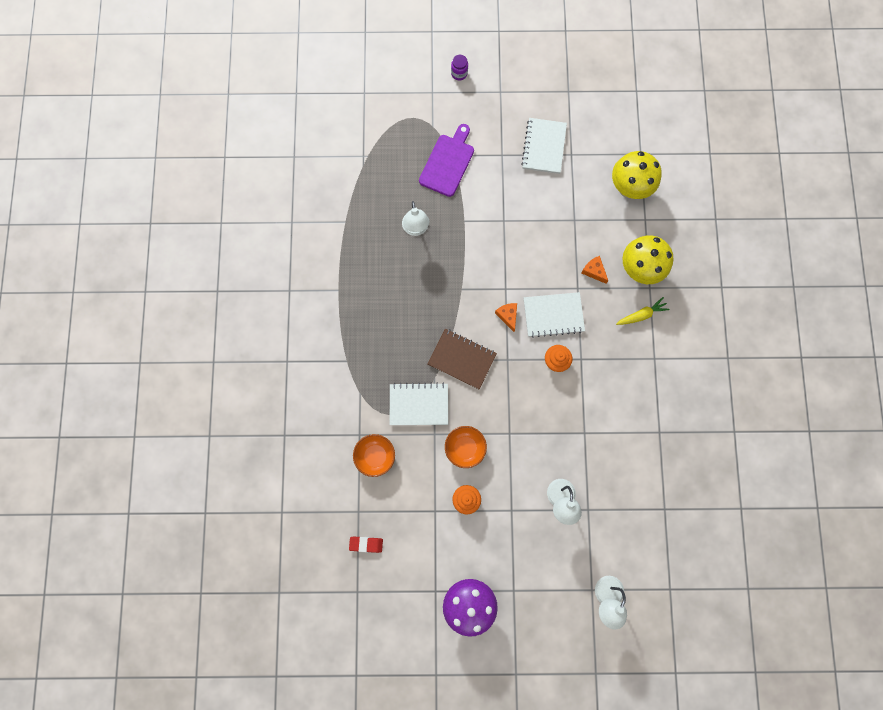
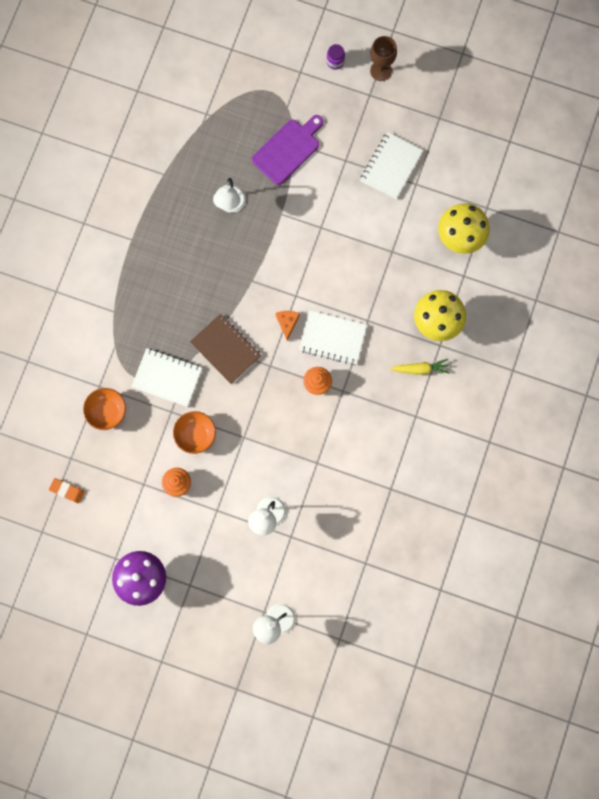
camera: 20 degrees right, 0 degrees up
(366, 544) = (67, 491): red eraser -> orange eraser
(501, 68) = (381, 71): none -> brown goblet
(594, 271) = (391, 309): orange cheese -> none

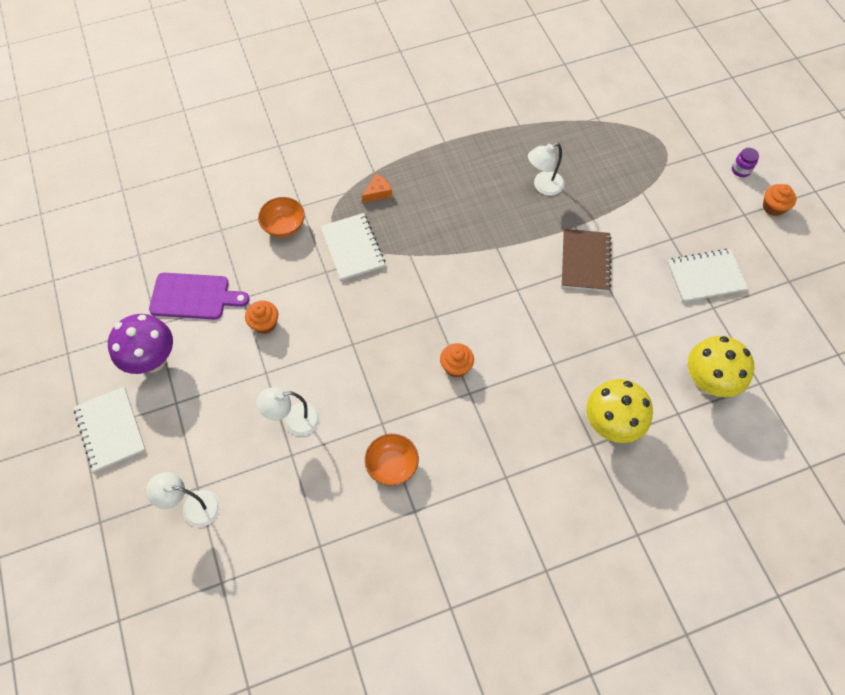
camera: 50 degrees right, 15 degrees down
(67, 491) = (190, 247): orange eraser -> none
(195, 435) = (321, 305): orange bowl -> orange bowl (392, 465)
(225, 349) = (418, 272): brown notebook -> brown notebook (585, 261)
(287, 323) = (487, 301): orange cheese -> orange cheese (378, 192)
(288, 150) = (632, 191): purple cutting board -> purple cutting board (194, 296)
(332, 338) = (509, 347): white notebook -> white notebook (111, 429)
(381, 71) = (773, 207): brown goblet -> orange cupcake
(420, 369) = (554, 445): yellow carrot -> none

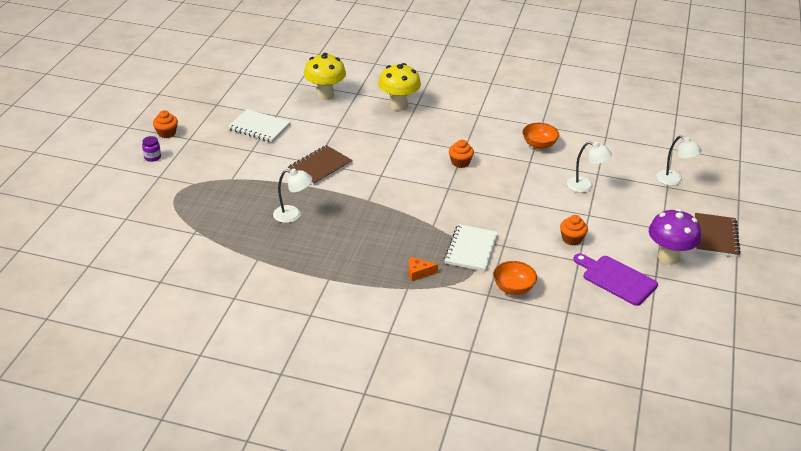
camera: 145 degrees left, 25 degrees down
(111, 429) = (715, 236): white notebook -> brown notebook

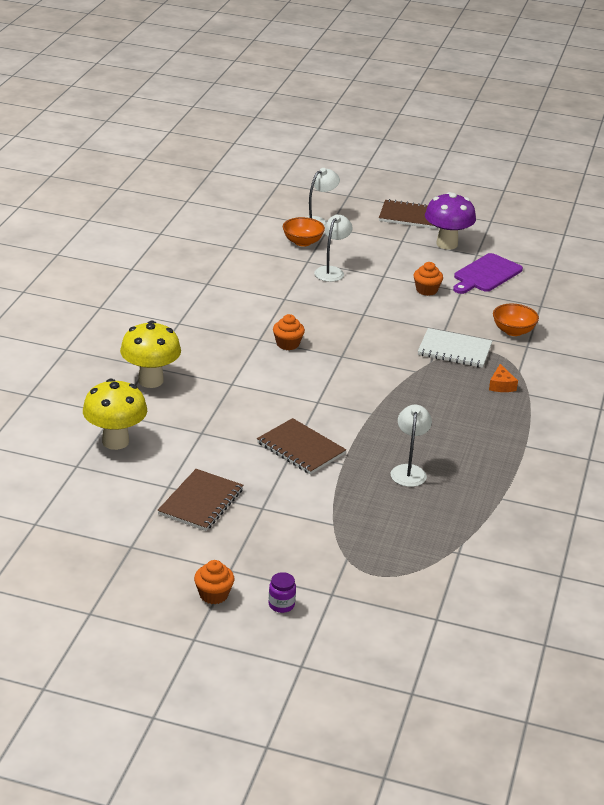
camera: 90 degrees left, 5 degrees down
(259, 127) = (200, 502): white notebook -> brown notebook
(539, 145) = (249, 289): orange bowl -> orange bowl (302, 242)

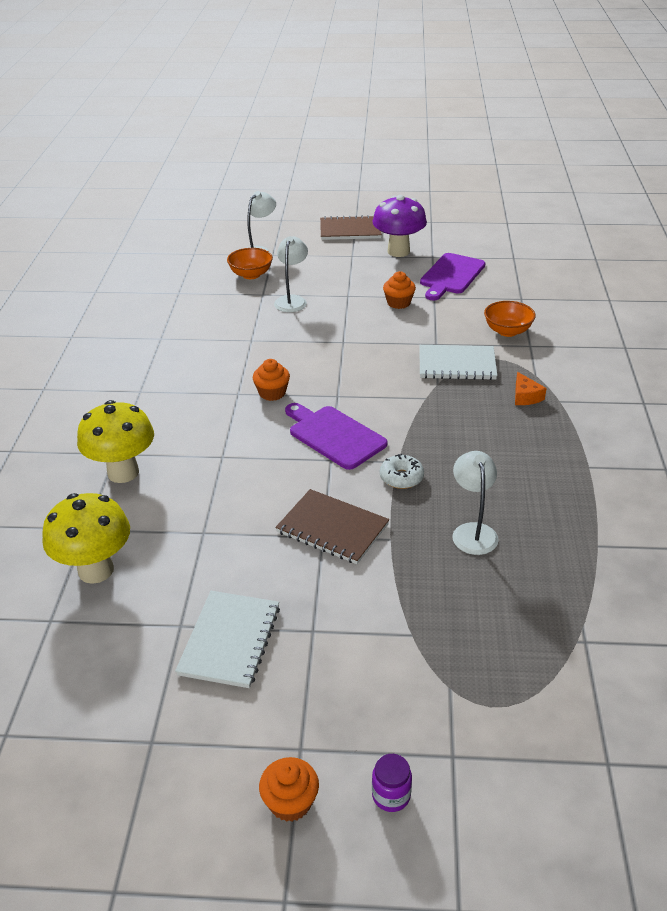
camera: 10 degrees left, 5 degrees up
(200, 502) = (229, 640): brown notebook -> white notebook
(327, 385) = (334, 436): none -> purple cutting board
(369, 425) = (401, 477): none -> white donut

